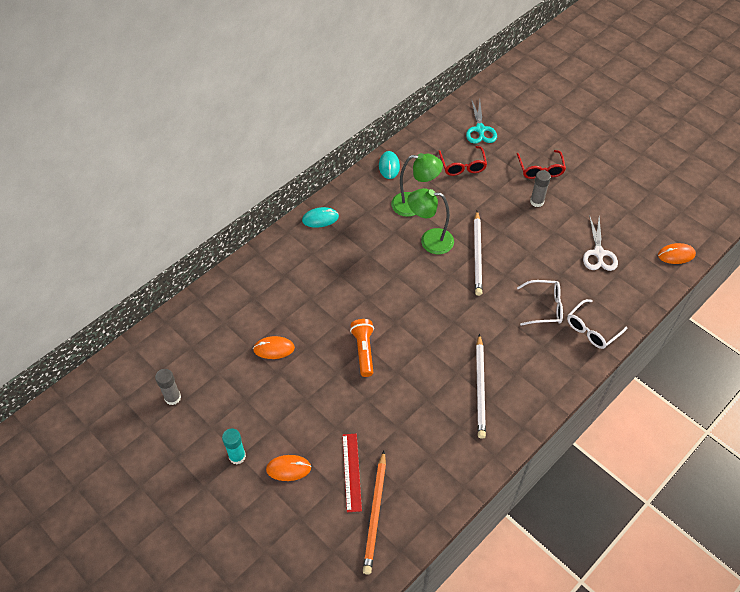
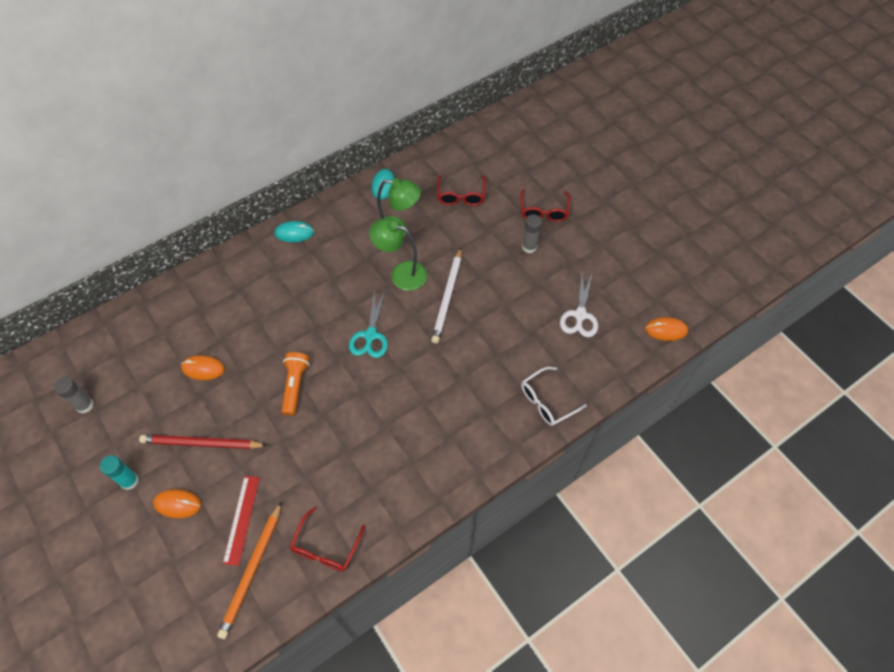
camera: 10 degrees right, 5 degrees up
(294, 413) = (201, 443): none -> red pencil
(435, 483) = (325, 547): none -> red glasses
(480, 129) = (492, 158): turquoise scissors -> turquoise scissors (370, 335)
(480, 388) = (406, 448): white pencil -> none
(545, 307) = (503, 367): white glasses -> none

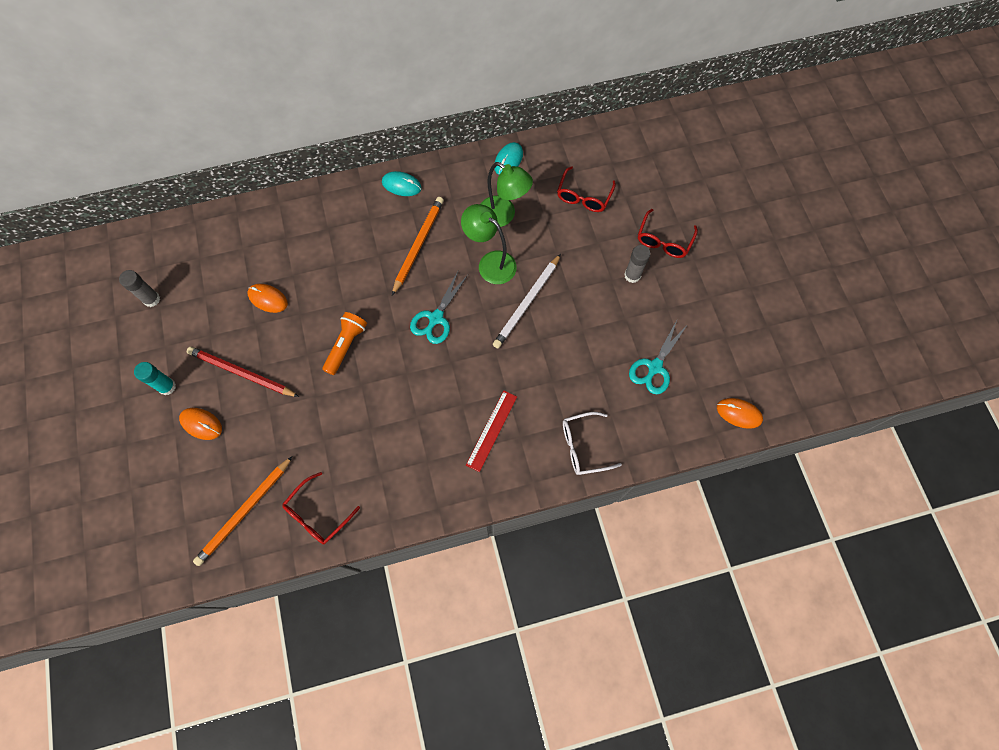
camera: 20 degrees right, 10 degrees up
(241, 519) = (252, 459): red ruler -> red ruler (491, 430)
(329, 279) = (418, 245): none -> orange pencil
(580, 315) = (655, 367): white scissors -> turquoise scissors

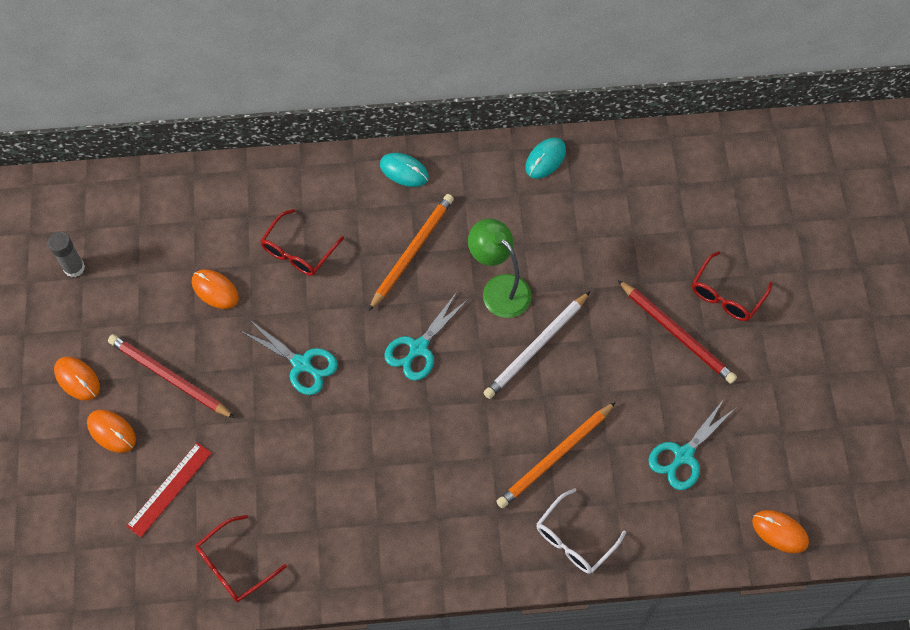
camera: 10 degrees right, 5 degrees down
(167, 387) = (77, 379): turquoise glue stick -> orange mouse
(244, 512) = (147, 547): orange pencil -> orange pencil (555, 457)
(346, 345) = (301, 364): orange flashlight -> turquoise scissors
(491, 430) = (464, 500): red ruler -> red ruler (169, 489)
(503, 216) = (526, 230): green lamp -> none
(583, 196) = (633, 221): red glasses -> red glasses (298, 251)
(583, 446) = (574, 539): white glasses -> white glasses turned 45 degrees counterclockwise
(632, 275) = (677, 333): grey glue stick -> red pencil

